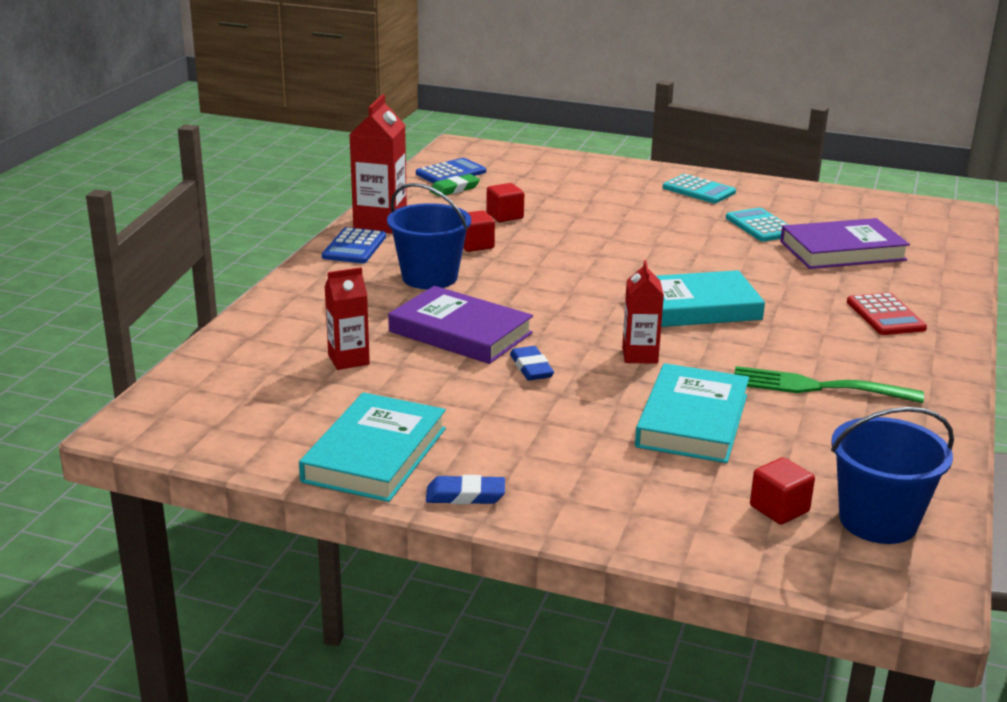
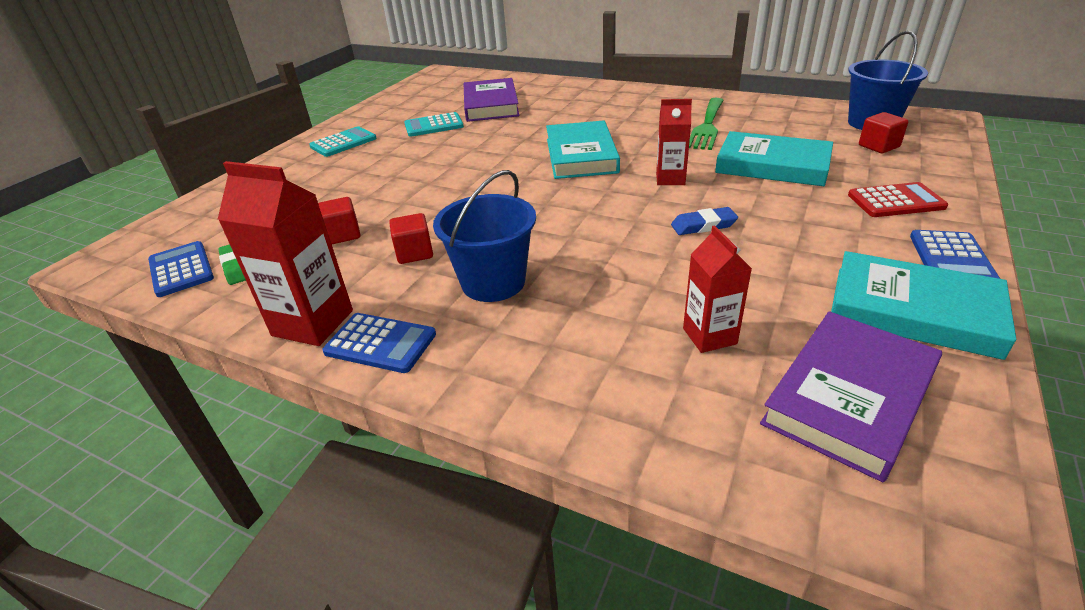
camera: 80 degrees left, 10 degrees up
(460, 332) = (633, 262): purple book -> purple book (849, 397)
(465, 495) = (951, 259): blue eraser -> blue calculator
(885, 315) = (598, 101): red calculator -> red calculator (895, 201)

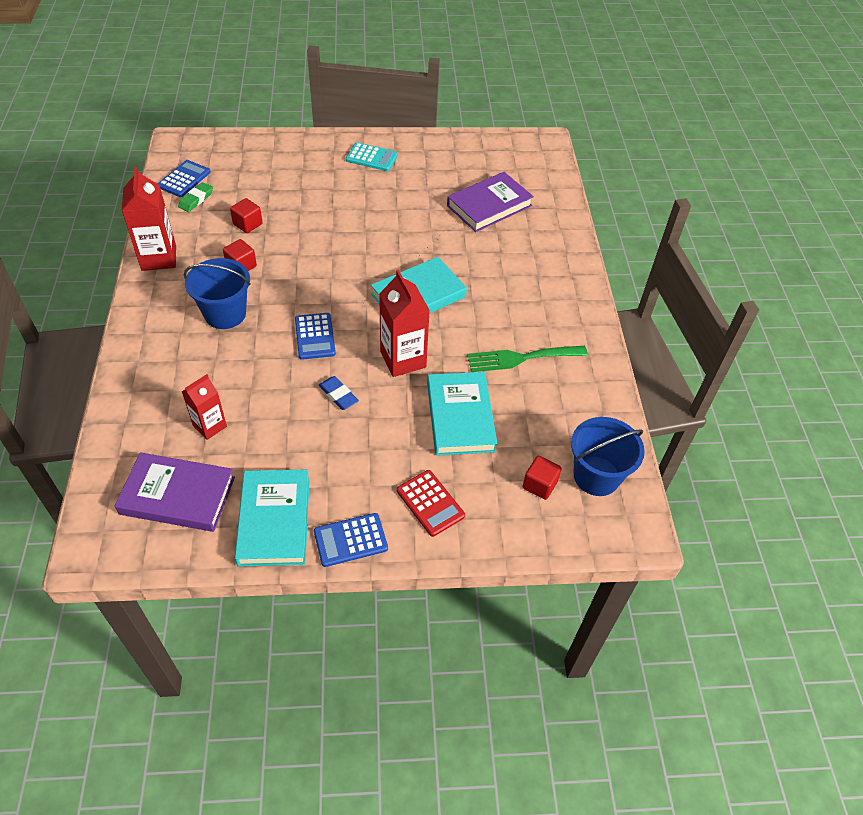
camera: 55 degrees right, 15 degrees up
(380, 343) = (152, 292): blue calculator -> blue calculator (315, 336)
(434, 126) = (428, 191): turquoise calculator -> none
(670, 179) = (403, 359): red carton -> red carton, size x1.59

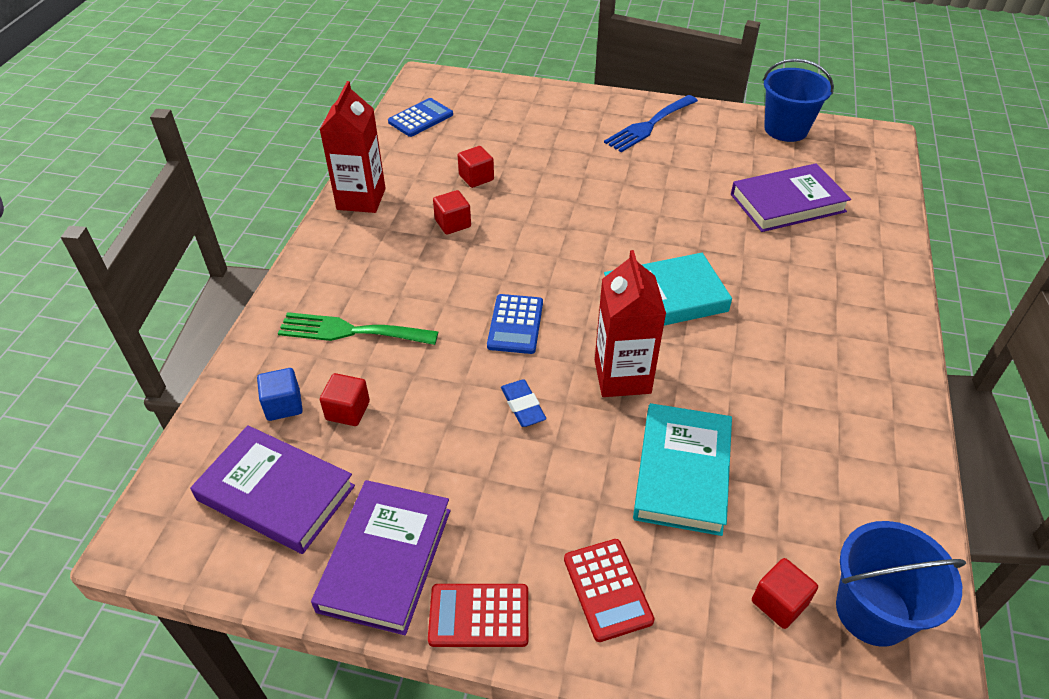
camera: 20 degrees right, 5 degrees down
(158, 432) = (283, 405): none -> blue cube
(196, 199) = (426, 142): green eraser -> none
(210, 426) = (348, 410): red carton -> red cube
(225, 314) = (414, 276): blue bucket -> blue bucket (786, 129)
(274, 520) = (385, 559): turquoise book -> purple book
(350, 540) = (479, 616): blue calculator -> red calculator
(372, 157) = (649, 125): turquoise calculator -> blue fork
(521, 358) = (789, 408): green fork -> green fork (350, 331)

